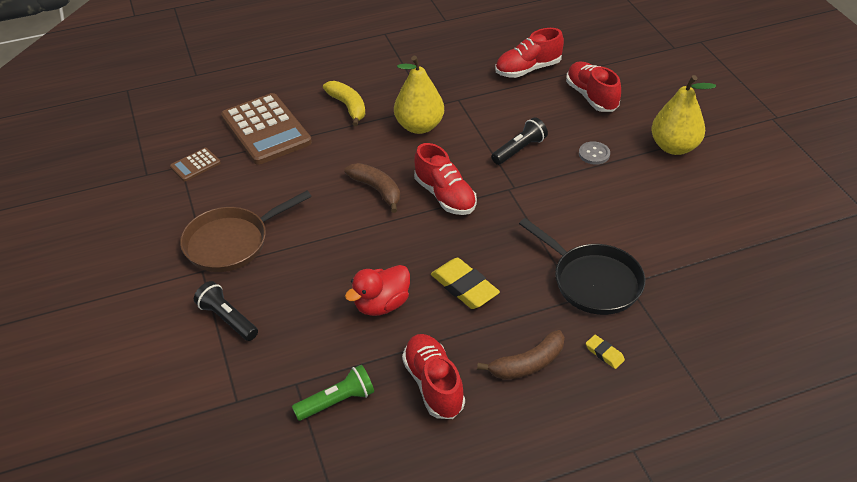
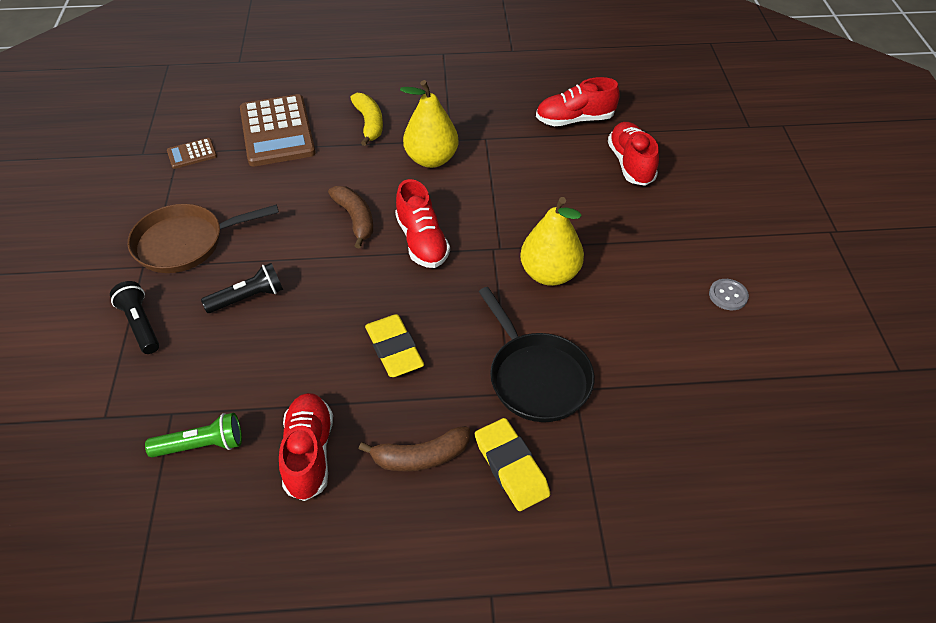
camera: 15 degrees right, 5 degrees up
(381, 304) = (299, 347): red duck -> none
(519, 150) = (525, 207): black flashlight -> black flashlight (248, 298)
(594, 154) = (604, 229): grey button -> grey button (728, 295)
(604, 353) = (511, 467): yellow eraser -> yellow eraser, size x1.98
(674, 147) = (699, 241): yellow pear -> yellow pear (550, 274)

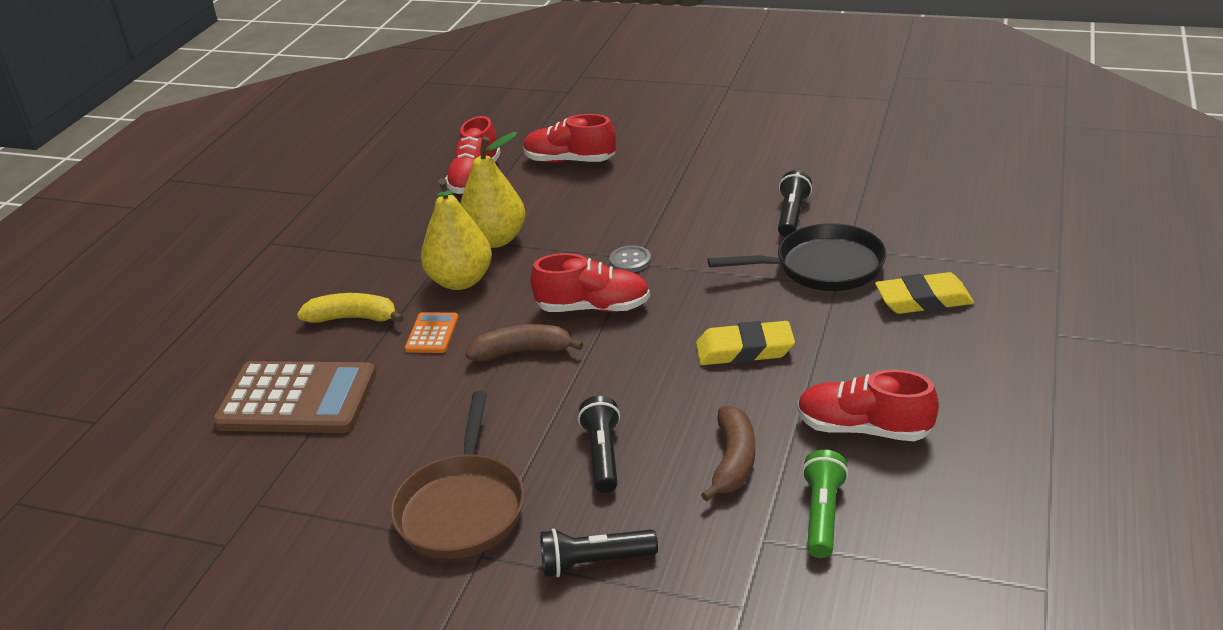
camera: 65 degrees left, 15 degrees down
(192, 154) = (273, 488): brown calculator -> none
(363, 167) = (432, 334): none -> orange calculator
(421, 457) = (893, 352): brown banana -> brown banana (733, 461)
(550, 274) = (693, 235): yellow pear -> yellow pear (495, 239)
(614, 336) = (792, 215): none -> black flashlight
(728, 295) = (774, 150): grey button -> grey button (630, 261)

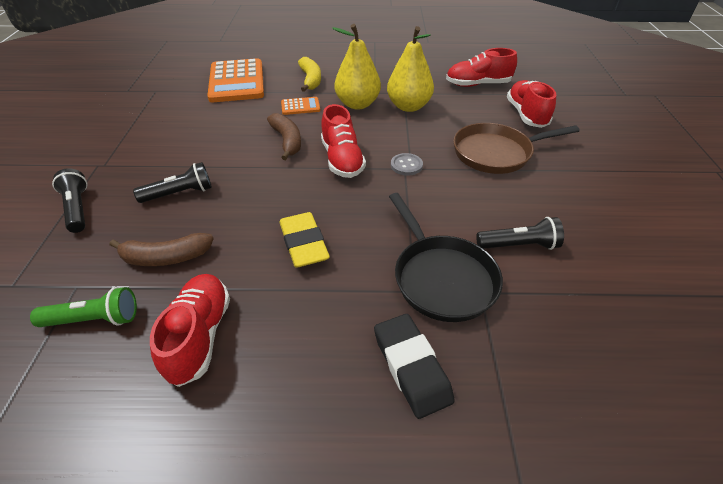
camera: 70 degrees right, 10 degrees up
(297, 399) = (236, 81): brown calculator -> orange calculator
(462, 507) = (139, 150): brown pan -> brown pan (496, 153)
(923, 300) = (411, 367): yellow eraser -> black eraser

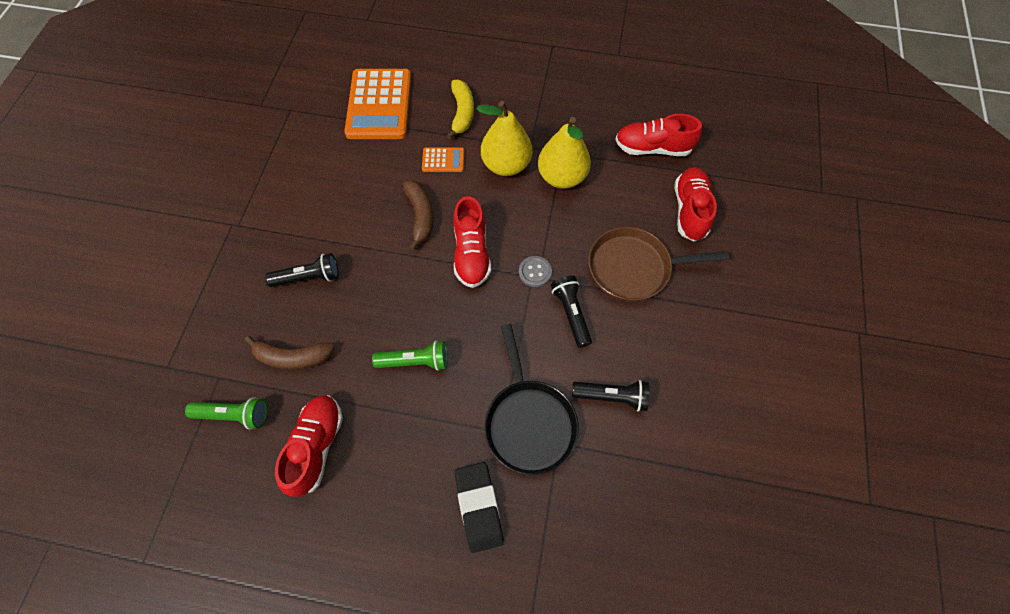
camera: 10 degrees right, 20 degrees up
(78, 209) = (216, 283): black flashlight -> black flashlight (571, 313)
(304, 244) = (415, 361): yellow eraser -> green flashlight

